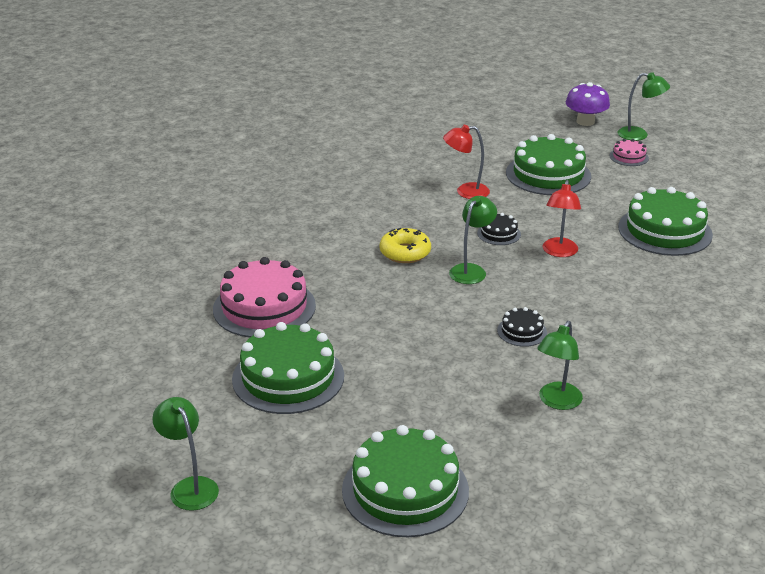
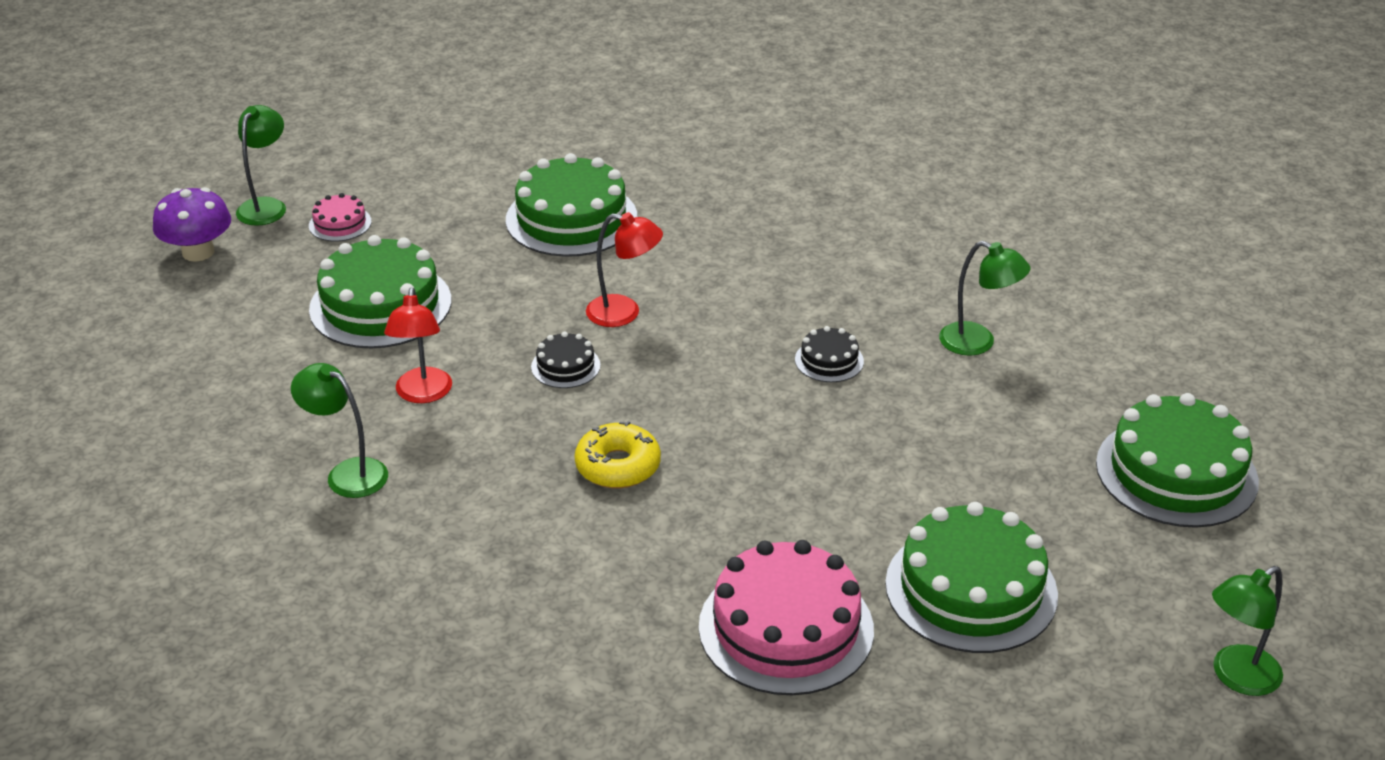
camera: 90 degrees left, 5 degrees up
(471, 270) = (672, 398): green lamp -> green lamp (347, 473)

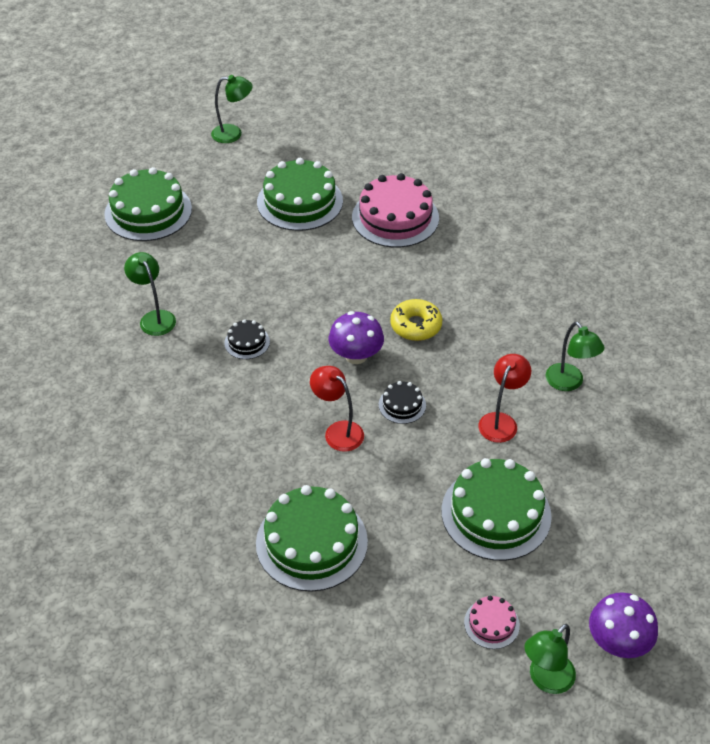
camera: 150 degrees left, 10 degrees up
(671, 398) = (356, 355): none -> purple mushroom

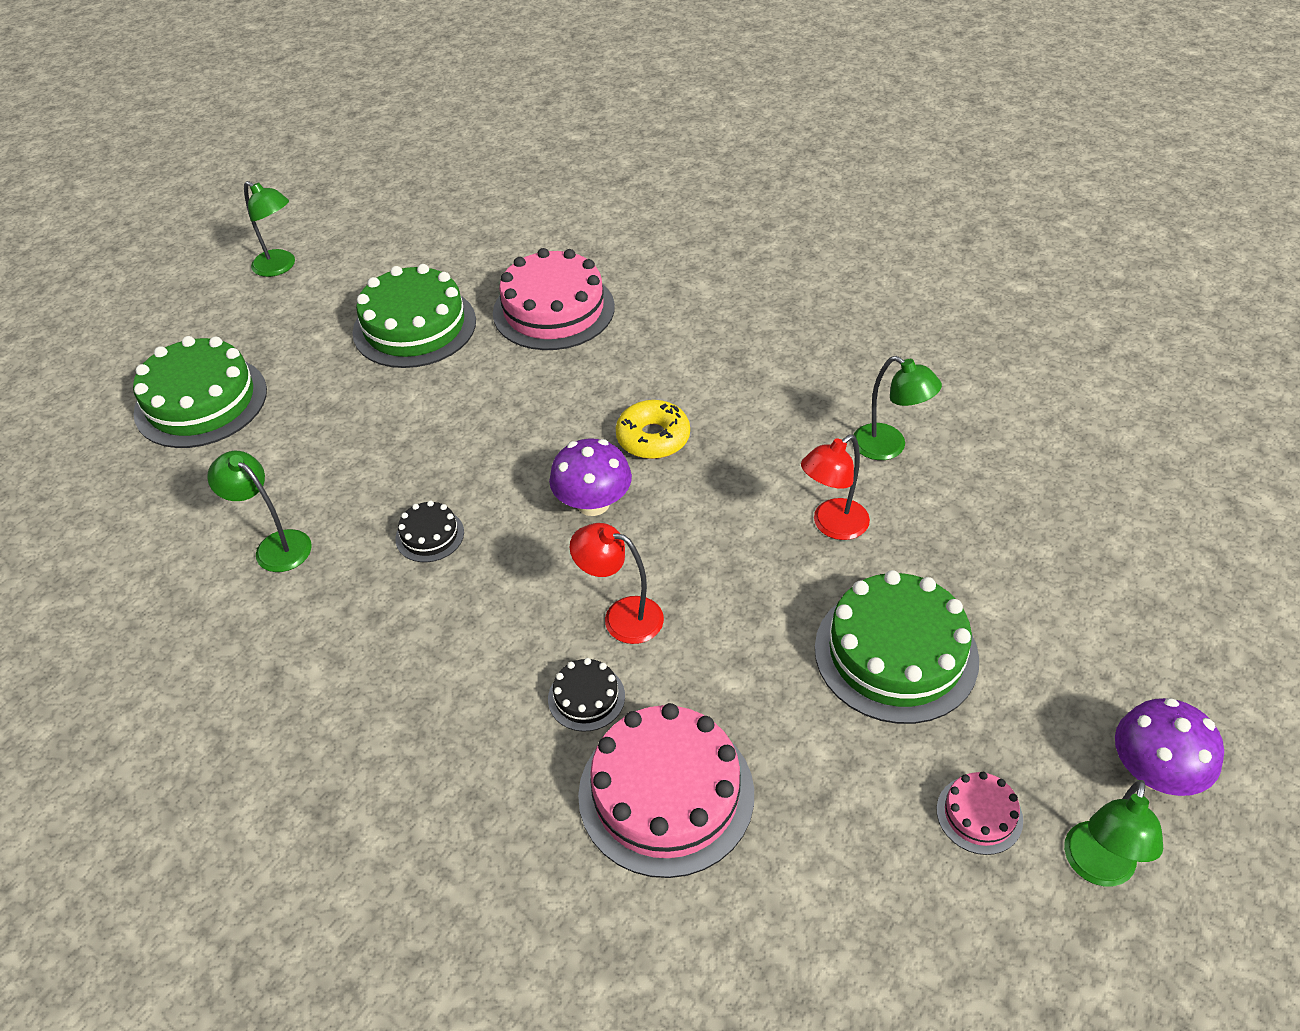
camera: 20 degrees left, 0 degrees up
(233, 134) = (280, 267): green lamp -> green lamp turned 60 degrees clockwise
(311, 542) = (666, 793): green cake -> pink cake
(402, 405) = (690, 549): black cake -> black cake (586, 697)
(501, 421) = (832, 526): red lamp -> red lamp turned 135 degrees counterclockwise

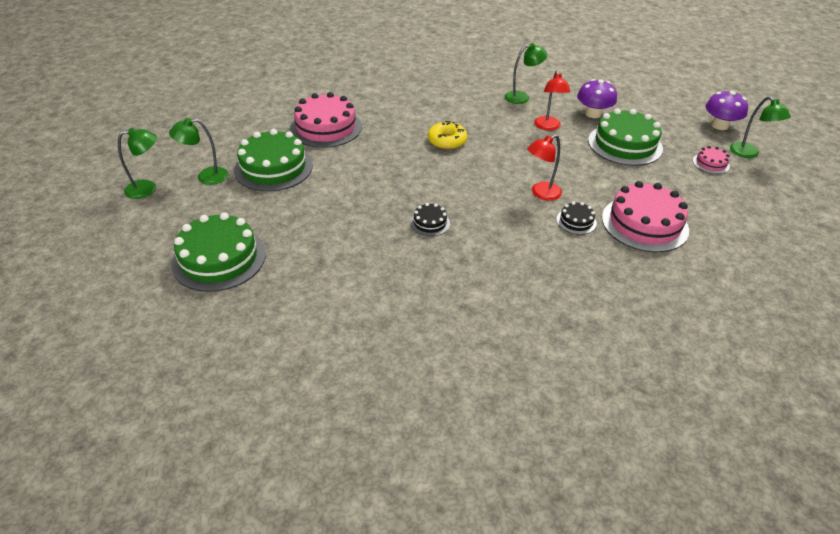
camera: 55 degrees left, 5 degrees down
(275, 545) = (374, 273): green lamp -> green lamp (206, 177)
(593, 503) = (466, 172): purple mushroom -> purple mushroom (593, 114)

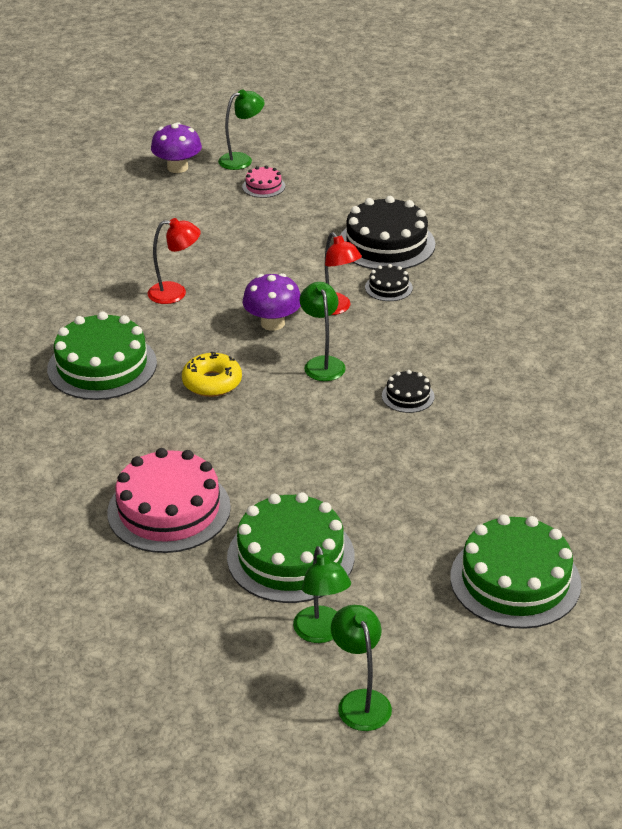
camera: 90 degrees left, 5 degrees down
(522, 97) = (88, 310): green lamp -> green lamp (322, 363)
(593, 114) = (142, 254): purple mushroom -> purple mushroom (272, 323)
(625, 144) = (221, 238): green cake -> green cake (102, 366)
(644, 223) = (386, 243): pink cake -> black cake

